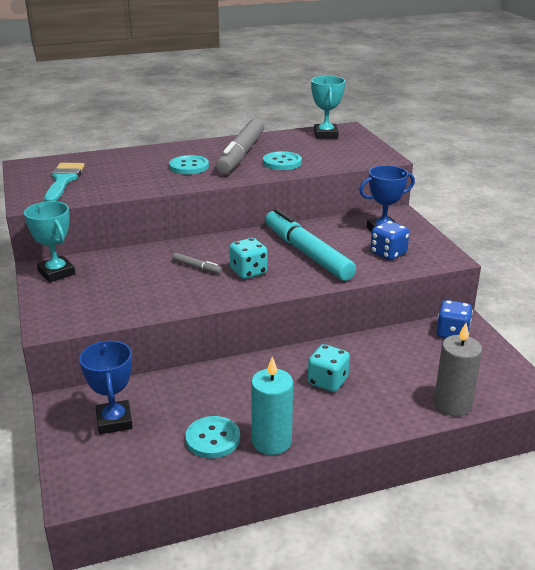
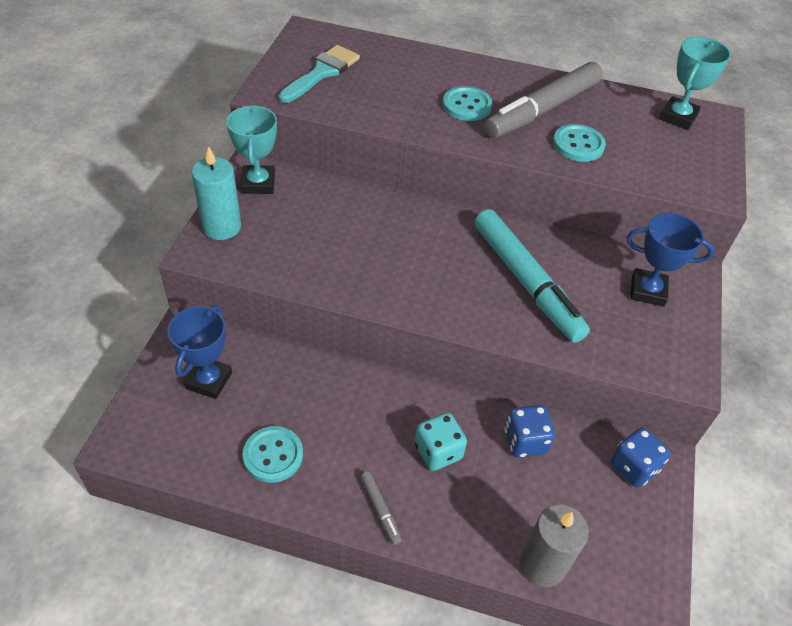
camera: 30 degrees right, 20 degrees up
(197, 267) = (393, 243): grey marker -> grey marker (380, 509)
(248, 272) = (439, 277): turquoise dice -> none
(271, 441) = (322, 493): turquoise candle -> turquoise candle (222, 227)
(307, 253) = (526, 282): turquoise marker -> turquoise marker turned 150 degrees clockwise
(388, 253) = (620, 331): blue dice -> blue dice (525, 441)

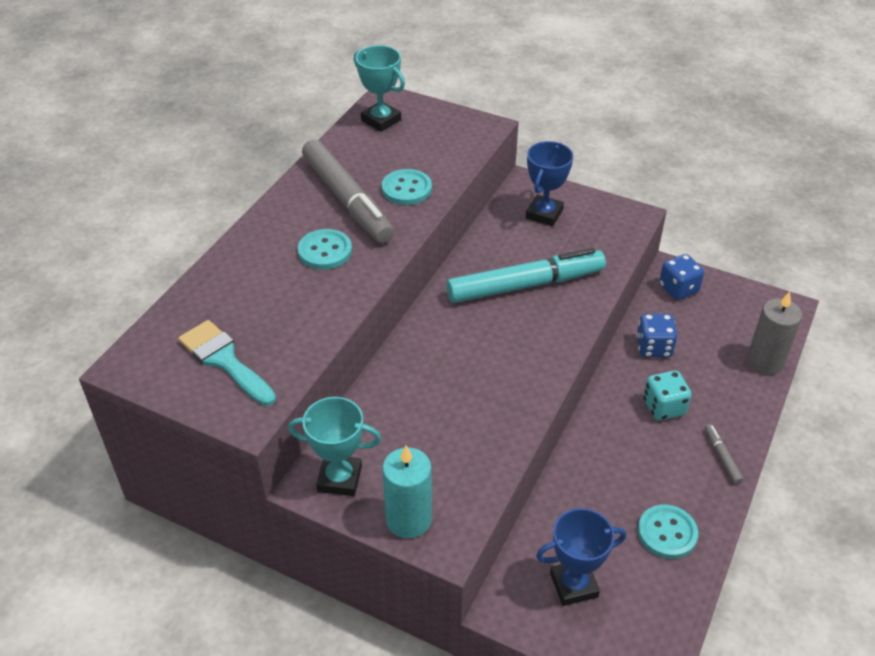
camera: 75 degrees left, 5 degrees down
(209, 380) = (573, 585): blue trophy -> blue trophy turned 45 degrees counterclockwise
(380, 509) = (722, 457): grey marker -> grey marker turned 90 degrees counterclockwise

